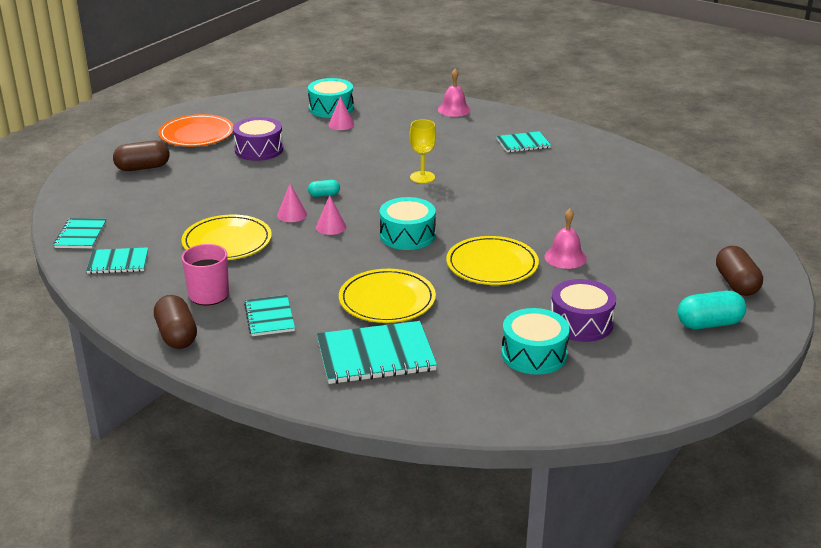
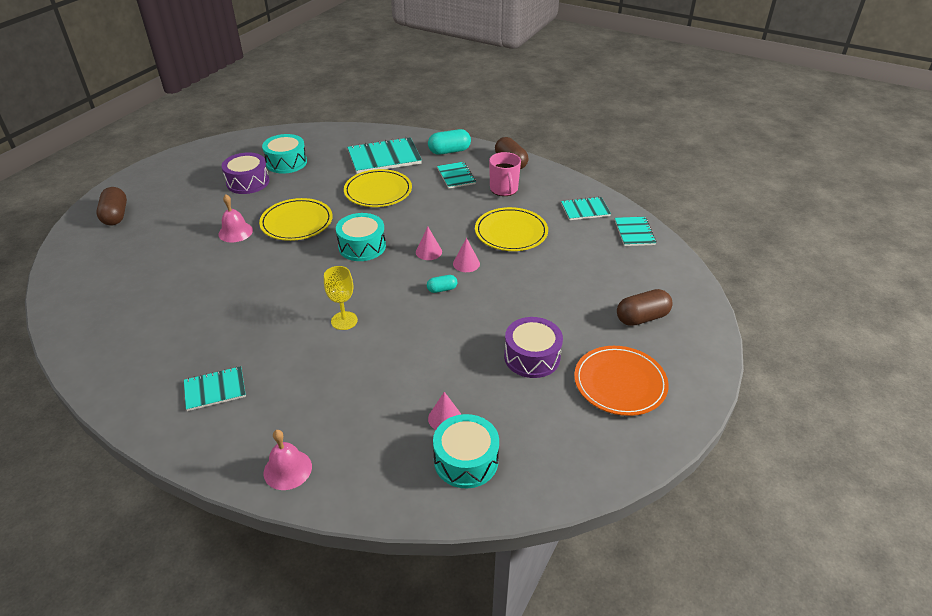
camera: 175 degrees right, 10 degrees up
(709, 324) = (160, 186): turquoise capsule -> turquoise capsule (449, 151)

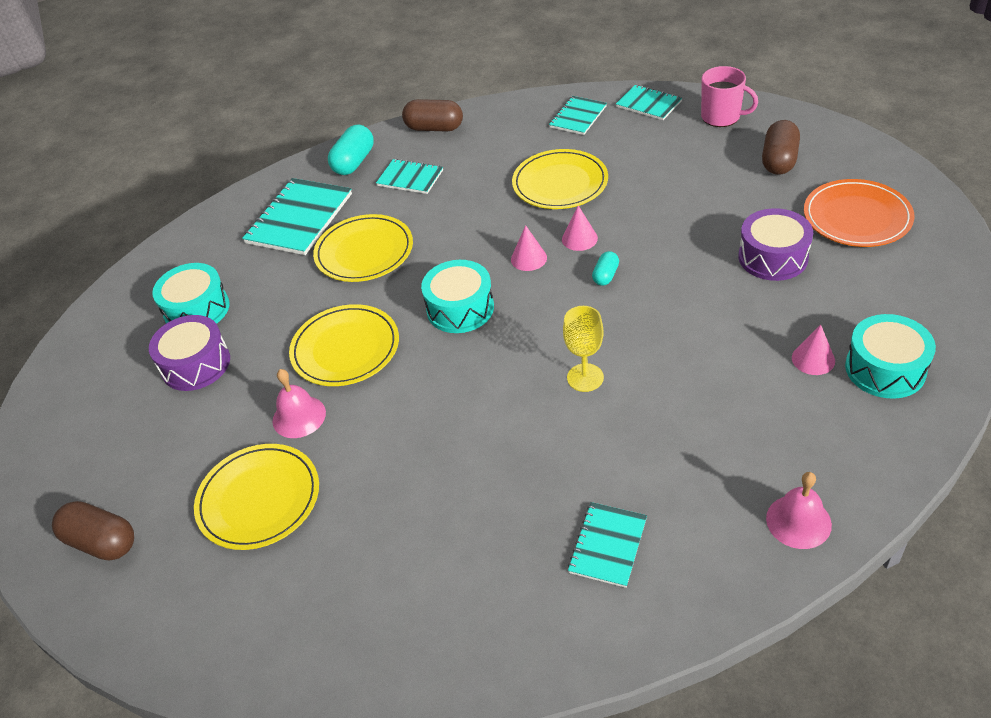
camera: 45 degrees left, 5 degrees up
(171, 248) = (259, 499): none -> yellow plate
(504, 189) = (478, 154): pink mug -> pink mug (721, 117)

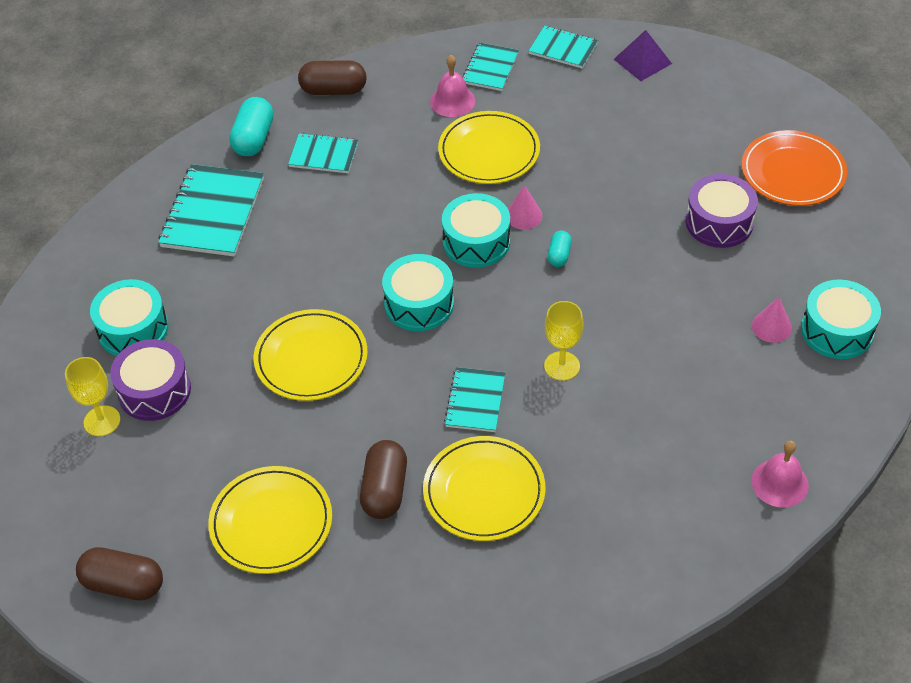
camera: 15 degrees left, 5 degrees up
(140, 387) = (102, 421): none -> yellow goblet
(299, 416) = (285, 435): pink bell -> pink bell (452, 101)
(364, 252) = (298, 247): yellow plate -> yellow plate (484, 491)
(528, 258) = (476, 242): pink cone -> turquoise drum
(608, 545) = (617, 525): turquoise notebook -> turquoise notebook (475, 401)
(721, 117) = (642, 61): pink mug -> purple pyramid
(779, 160) = (709, 111): brown capsule -> brown capsule (385, 490)

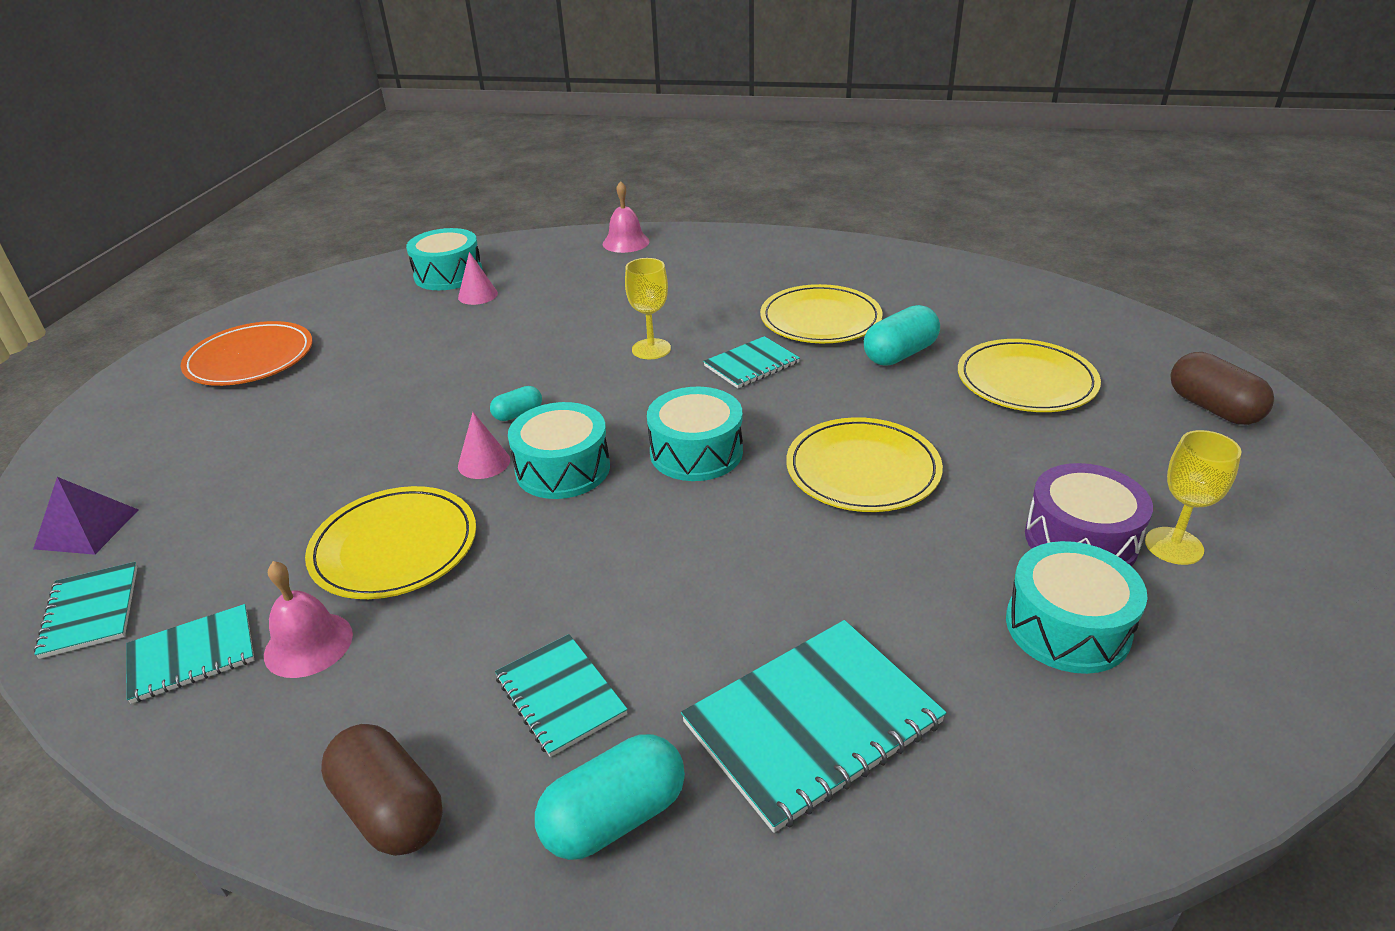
camera: 135 degrees left, 15 degrees down
(385, 490) = (899, 354): brown capsule -> turquoise capsule
(719, 222) = (368, 362): purple drum -> none

